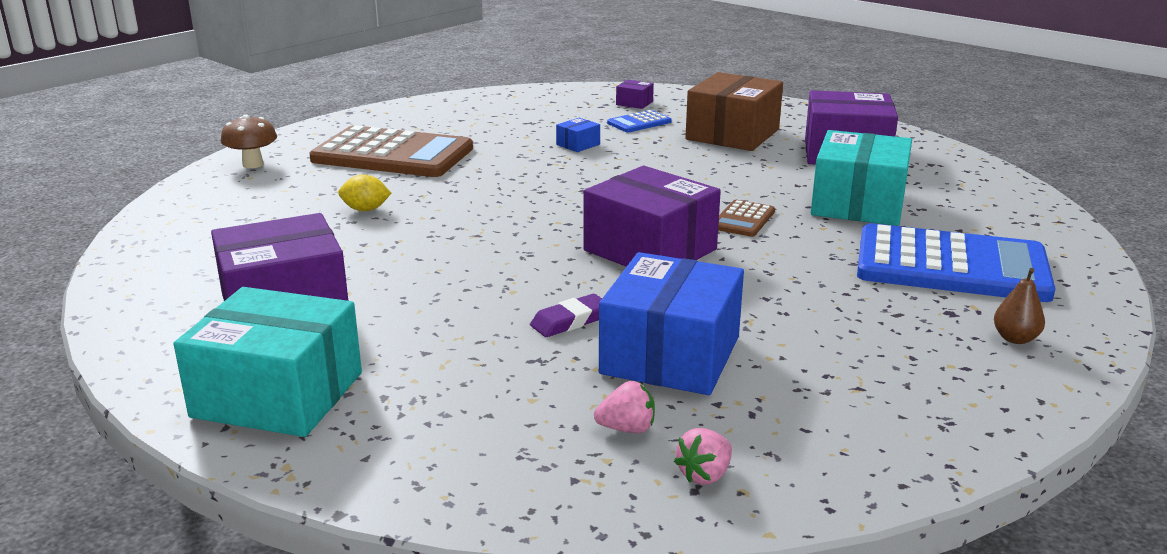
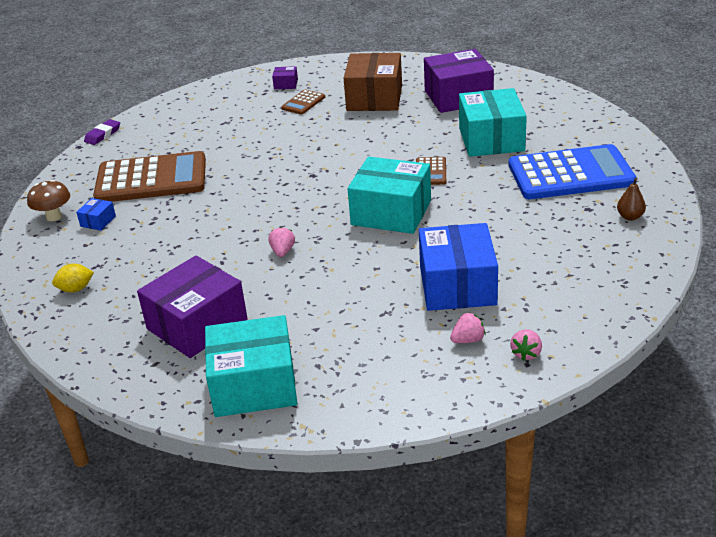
camera: 20 degrees left, 10 degrees up
(365, 210) = (178, 233): yellow lemon -> yellow lemon (76, 289)
(469, 257) = (282, 251): none -> pink strawberry
(570, 321) = (383, 280): purple eraser -> purple eraser (102, 135)
(578, 144) = (276, 135): blue box -> blue box (98, 221)
(639, 122) = (303, 103): blue calculator -> brown calculator
(650, 250) = (391, 213): purple box -> turquoise box

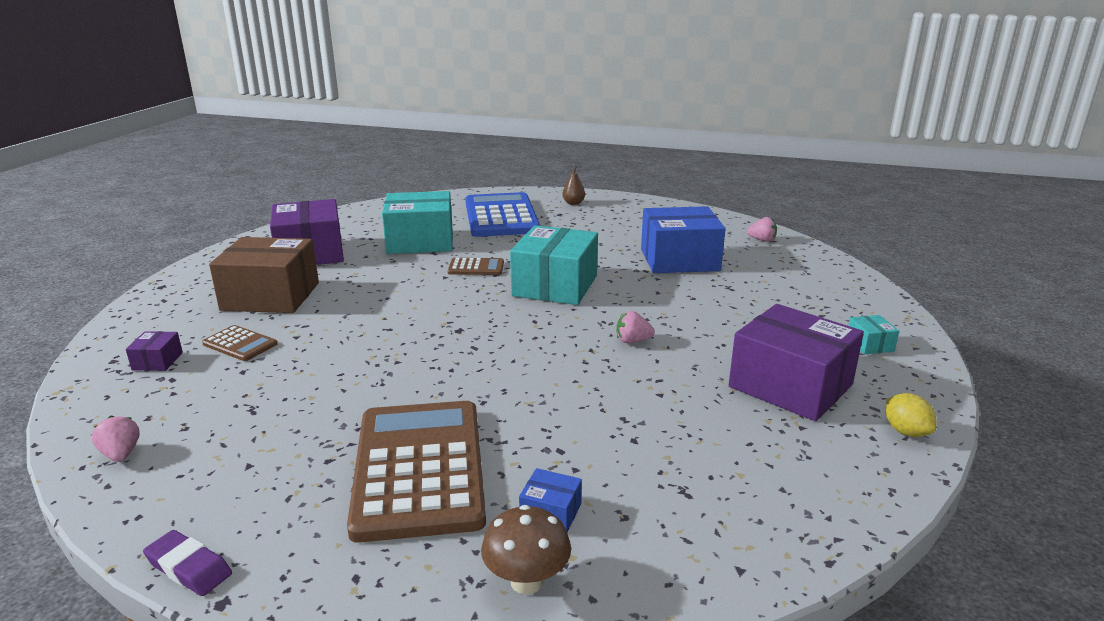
camera: 95 degrees left, 10 degrees down
(76, 289) = (751, 504): yellow lemon -> yellow lemon (906, 432)
(254, 385) = (869, 344): turquoise box -> turquoise box, size x0.42
(468, 340) = (754, 257): pink strawberry -> pink strawberry (121, 454)

